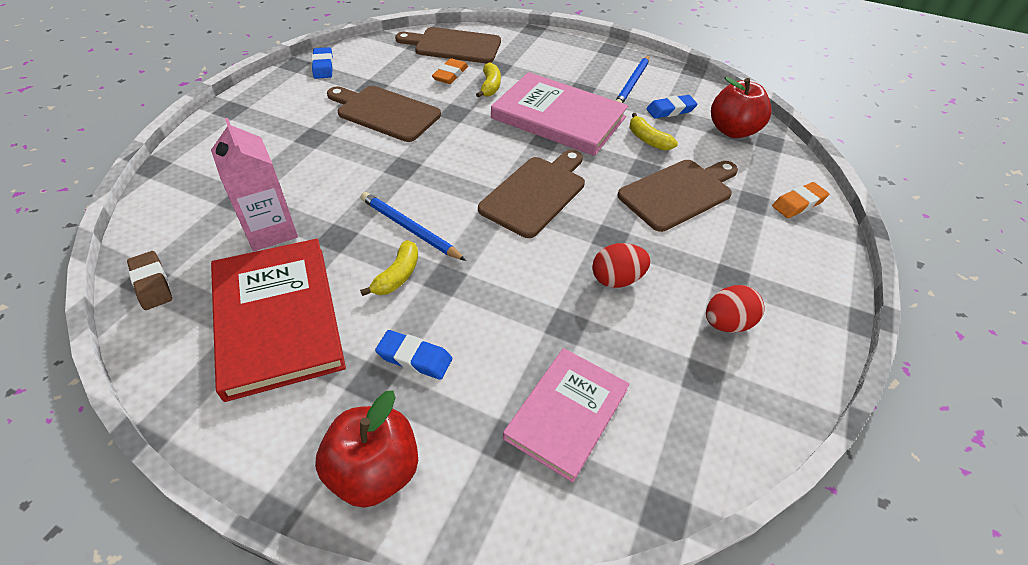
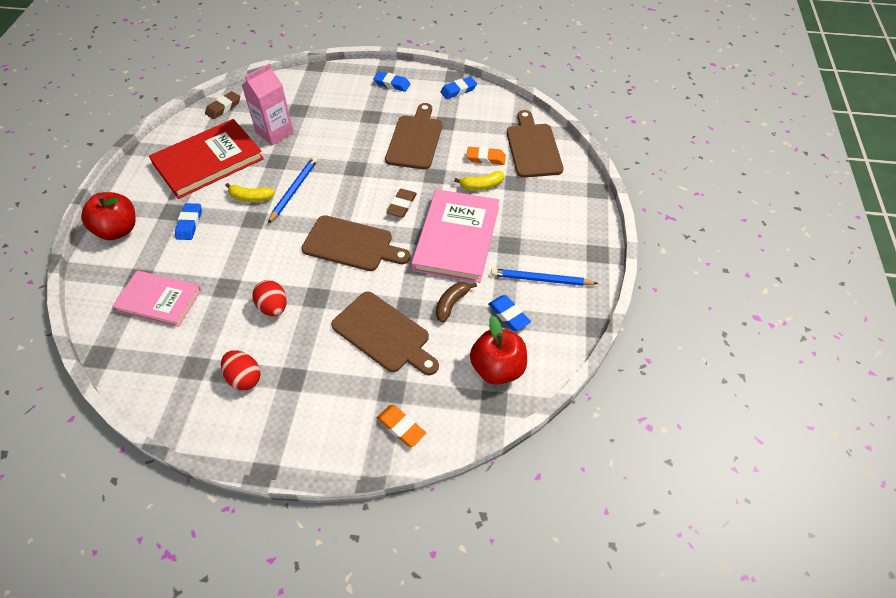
camera: 75 degrees right, 5 degrees up
(263, 109) = (392, 84): none -> blue eraser
(490, 144) = (402, 205): none -> brown eraser
(648, 140) = (452, 304): yellow banana -> brown banana

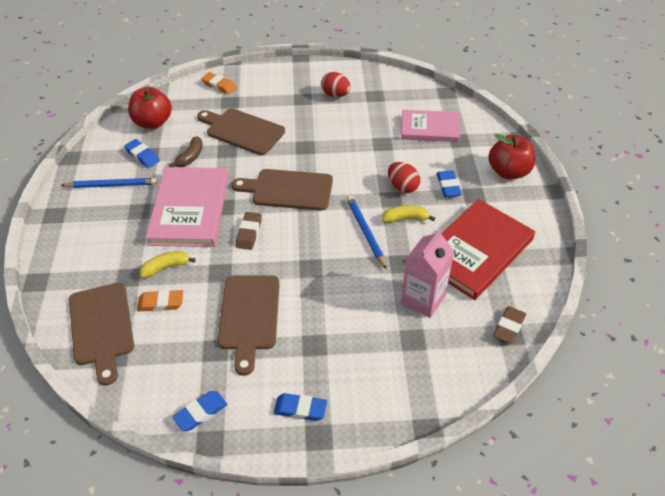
camera: 170 degrees right, 5 degrees down
(273, 307) = (336, 135): red egg -> red egg (402, 187)
(294, 190) = (365, 232): blue pencil -> blue pencil turned 150 degrees clockwise

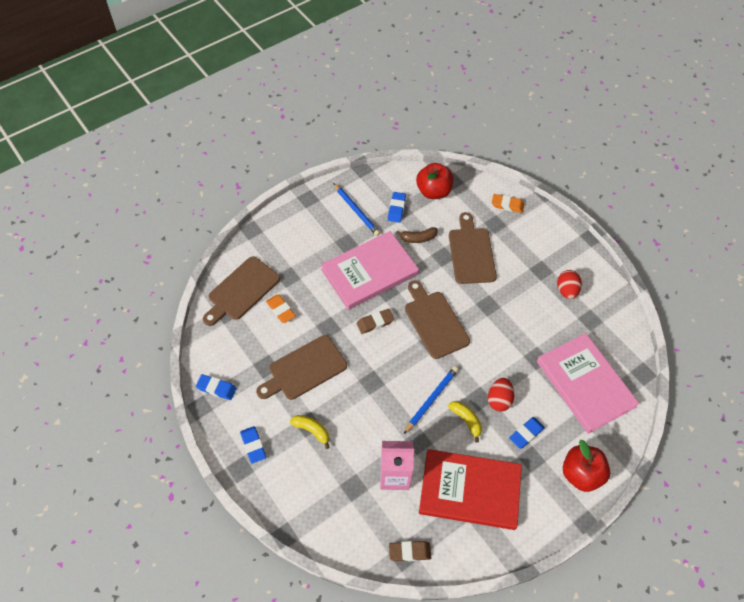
camera: 55 degrees right, 10 degrees up
(166, 267) = (310, 293): yellow banana -> yellow banana (312, 430)
(219, 86) = (507, 205): orange eraser -> orange eraser turned 75 degrees counterclockwise
(430, 128) = (585, 384): pink book -> pink book, size x1.54

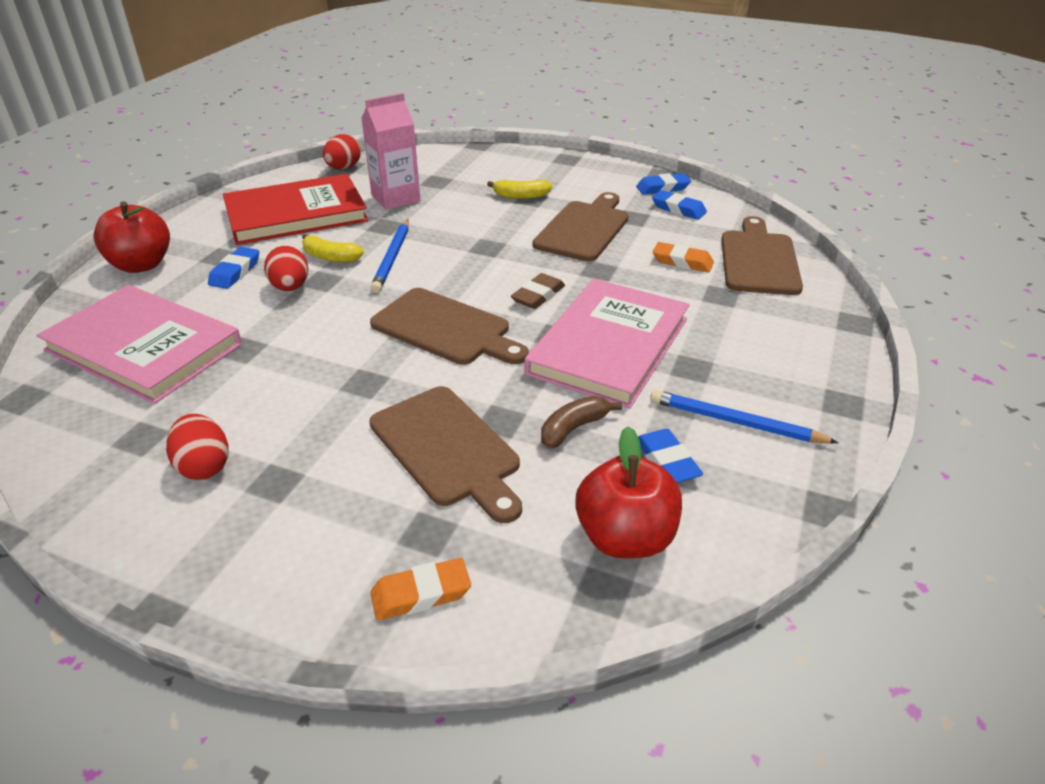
camera: 150 degrees right, 20 degrees down
(253, 445) = (572, 172): blue eraser -> blue eraser (678, 209)
(409, 552) = (343, 168): brown eraser -> red egg

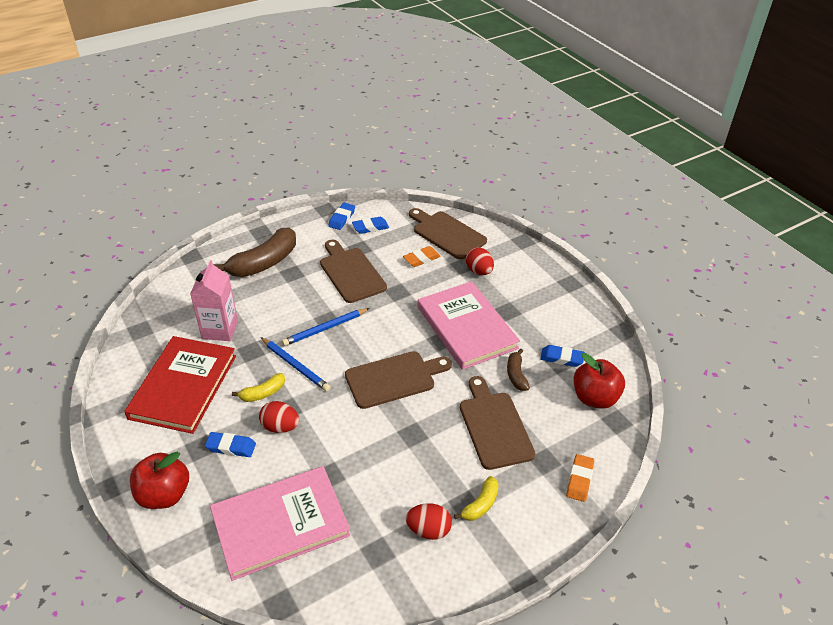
camera: 55 degrees left, 5 degrees up
(235, 272) = (231, 447): blue eraser -> blue eraser turned 45 degrees counterclockwise
(343, 168) = (141, 334): red egg -> red egg (479, 271)
(447, 449) = (494, 426): brown cutting board -> brown cutting board turned 105 degrees counterclockwise
(521, 196) = (284, 275): yellow banana -> yellow banana (480, 504)
(523, 179) = (264, 263): none -> brown banana
(538, 296) = (398, 327): brown eraser -> none
(735, 422) = (555, 322): blue pencil -> blue pencil (325, 328)

